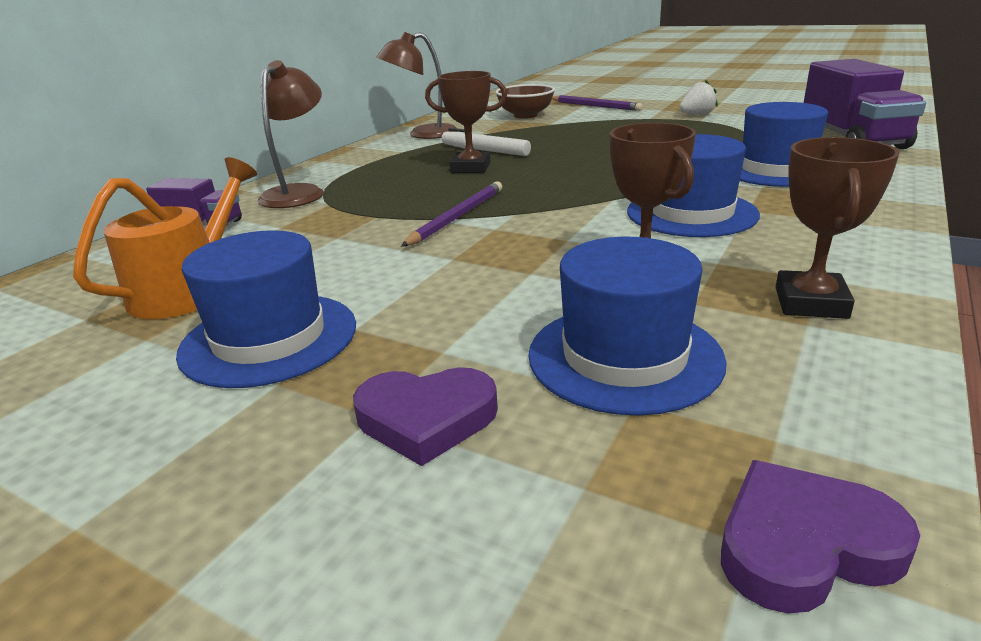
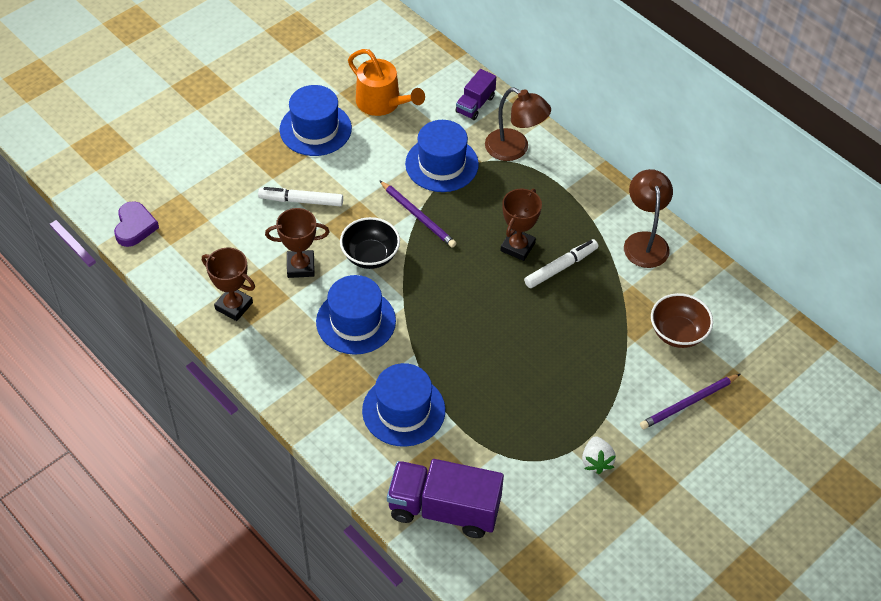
camera: 105 degrees right, 25 degrees up
(426, 419) = (233, 165): purple heart -> none
(488, 304) = (301, 201): none -> white marker
(562, 228) = (370, 256): none -> black bowl
(624, 356) = (235, 228): blue hat -> blue hat (441, 164)

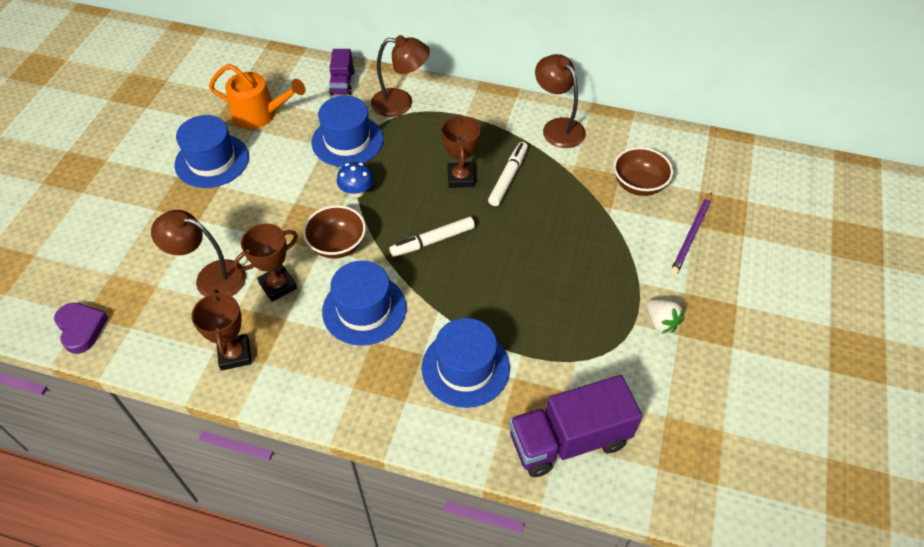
camera: 30 degrees left, 0 degrees up
(234, 306) = (235, 354): brown trophy -> brown trophy turned 75 degrees clockwise
(253, 233) = (211, 277): none -> brown lamp
(301, 201) = (239, 227): white marker -> white marker (433, 241)
(370, 256) = (337, 245): black bowl -> brown bowl
(418, 216) = (357, 191): purple pencil -> blue mushroom

